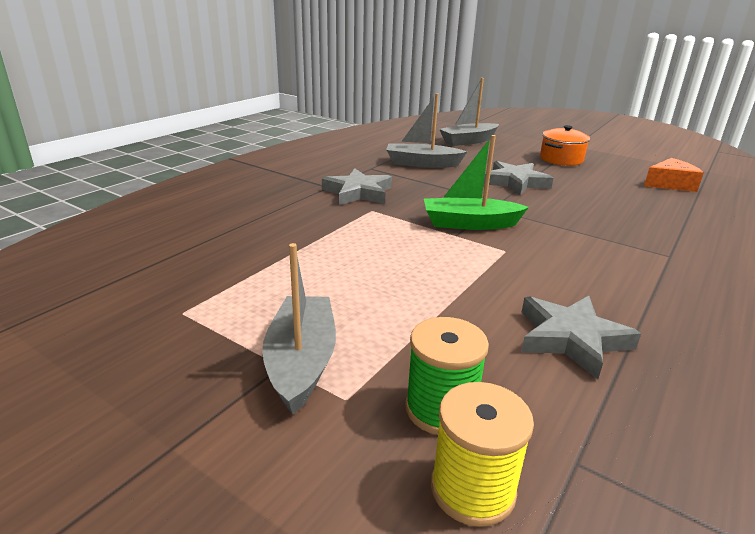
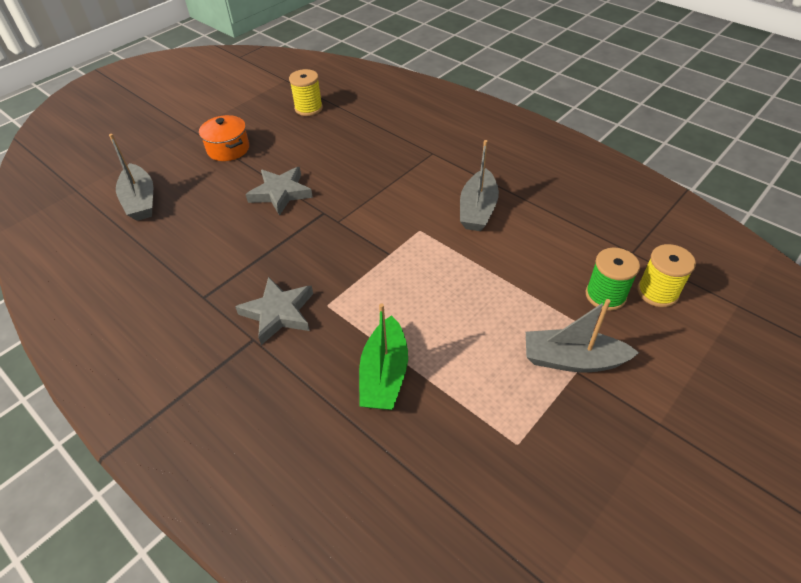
camera: 80 degrees left, 20 degrees up
(422, 164) = (204, 251): grey boat -> grey boat (478, 209)
(470, 224) = (369, 241): green boat -> green boat (384, 374)
(571, 339) = (534, 227): grey star -> none
(670, 184) = (308, 108): orange cheese -> yellow spool

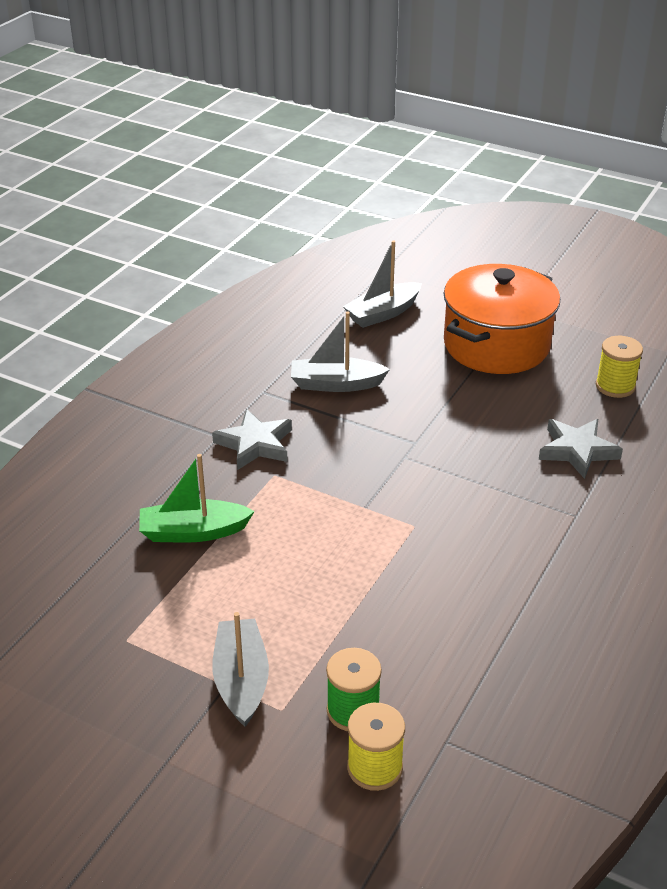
camera: 75 degrees right, 10 degrees down
(228, 149) = (496, 345): orange pot -> orange pot, size x2.01
(280, 193) = (435, 403): grey star -> grey star (577, 451)
(478, 209) = (474, 573): grey boat -> grey boat (336, 384)

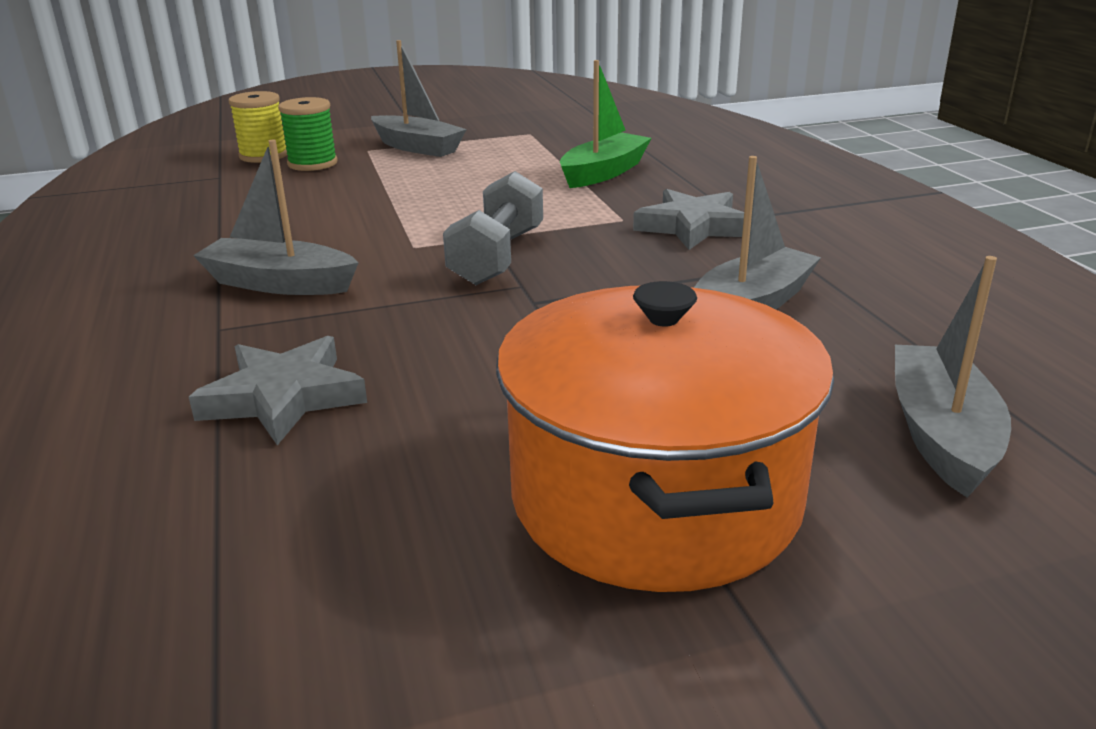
camera: 135 degrees right, 10 degrees down
(385, 485) = (497, 257): none -> grey dumbbell
(519, 536) = (279, 284): none -> grey boat
(615, 386) = (305, 553): yellow spool -> none

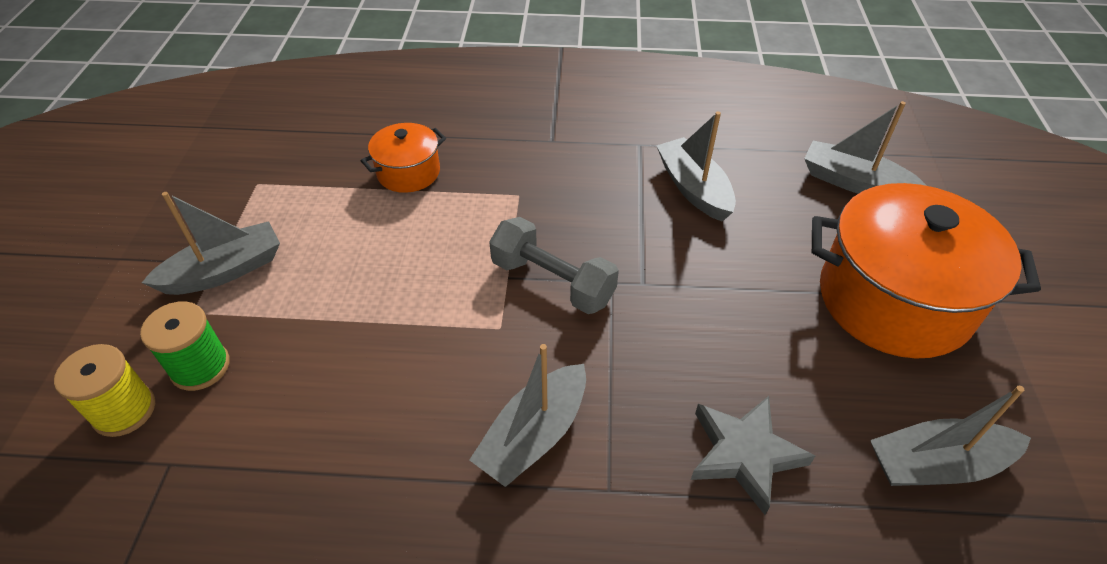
camera: 70 degrees left, 20 degrees up
(303, 561) = (937, 465): none -> grey boat
(603, 173) = (408, 172): green boat -> orange pot
(693, 227) = (555, 166): grey star -> none

